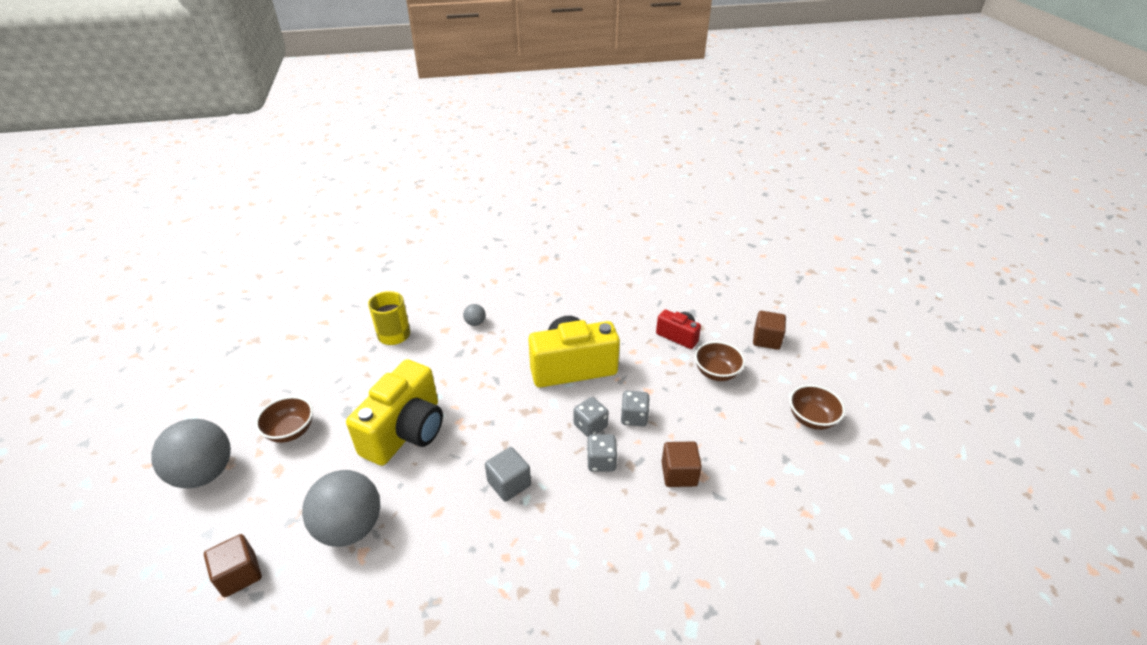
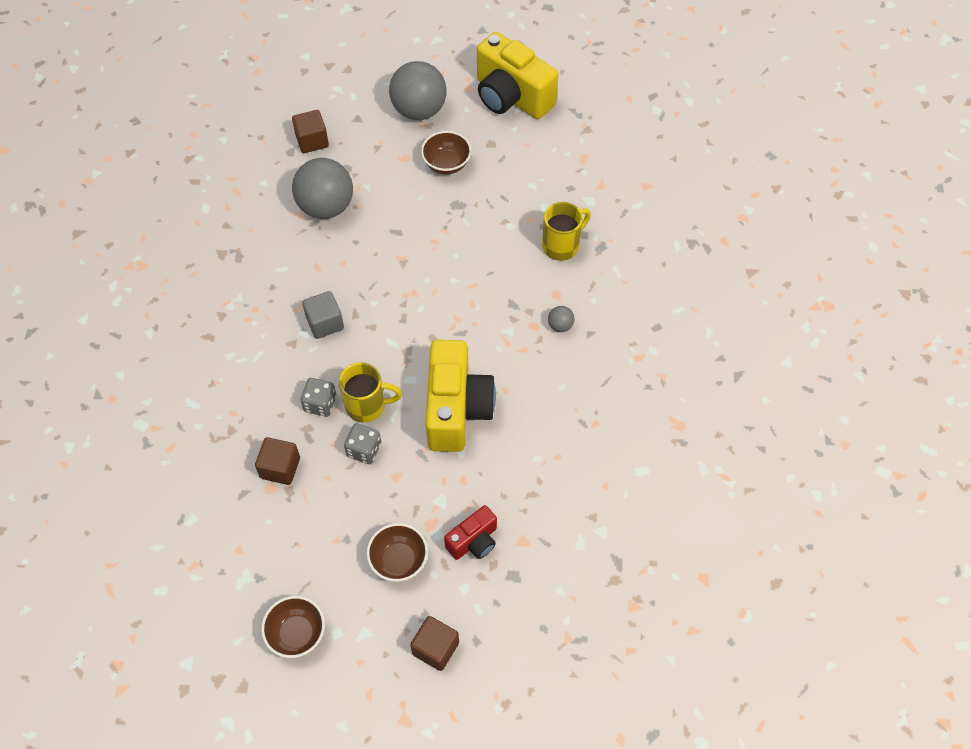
camera: 105 degrees right, 20 degrees up
(406, 431) = (415, 249): yellow camera -> yellow camera (511, 97)
(590, 426) = (367, 406): grey dice -> yellow mug

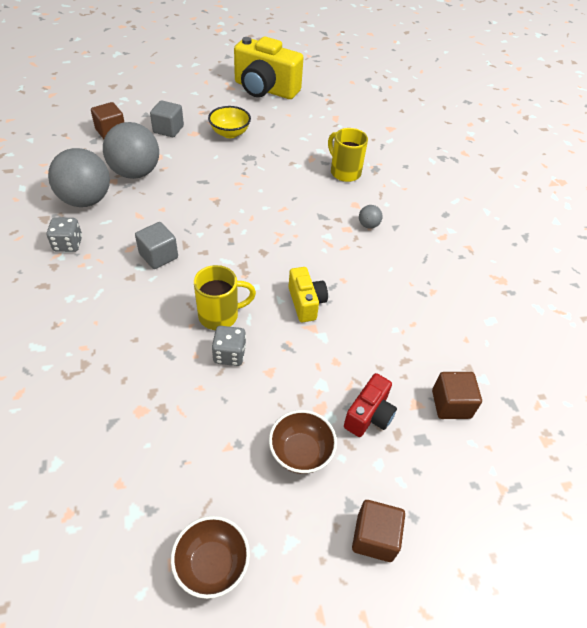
camera: 20 degrees left, 10 degrees down
(280, 468) = (146, 389): brown cube -> brown cube (451, 404)
(320, 404) = (173, 322): grey dice -> grey dice (68, 244)
(377, 147) = (168, 129): none -> grey cube
(419, 110) = (195, 104): grey ball -> grey ball (86, 200)
(446, 164) = (230, 133): brown bowl -> yellow bowl
(456, 409) = (306, 303): yellow camera -> yellow camera, size x0.52
(562, 245) = (344, 172): yellow mug -> yellow mug turned 75 degrees counterclockwise

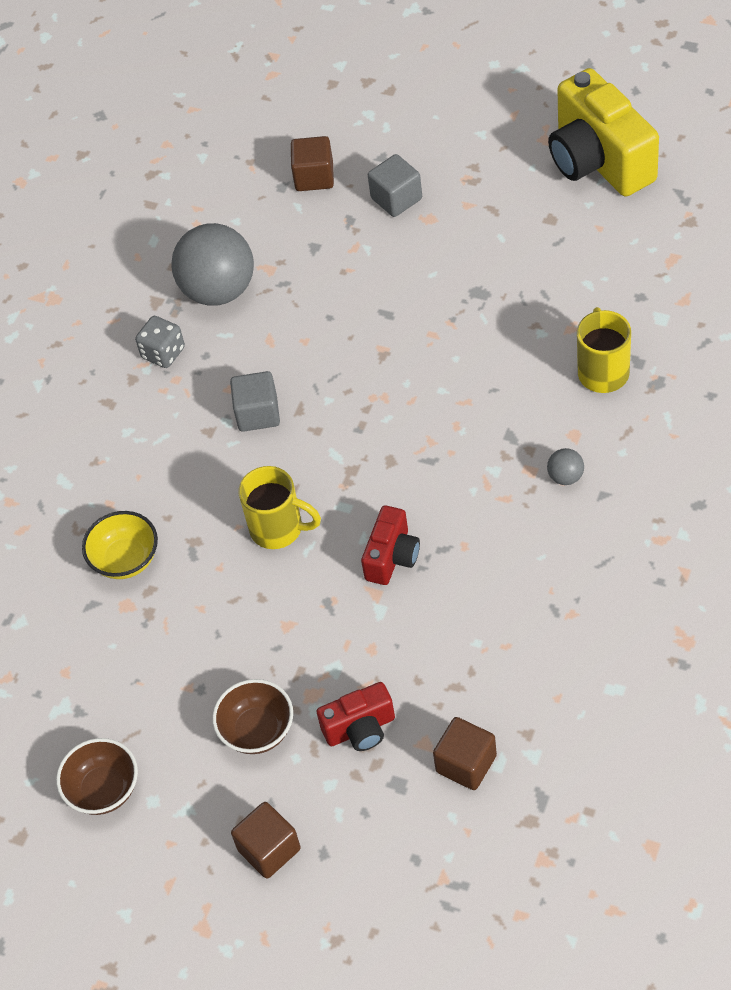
camera: 45 degrees right, 5 degrees up
(135, 172) = (305, 265): grey ball -> none
(229, 354) = (257, 583): grey dice -> none
(230, 133) = (481, 236): yellow bowl -> yellow bowl (126, 560)
(306, 303) = (392, 557): yellow camera -> red camera

